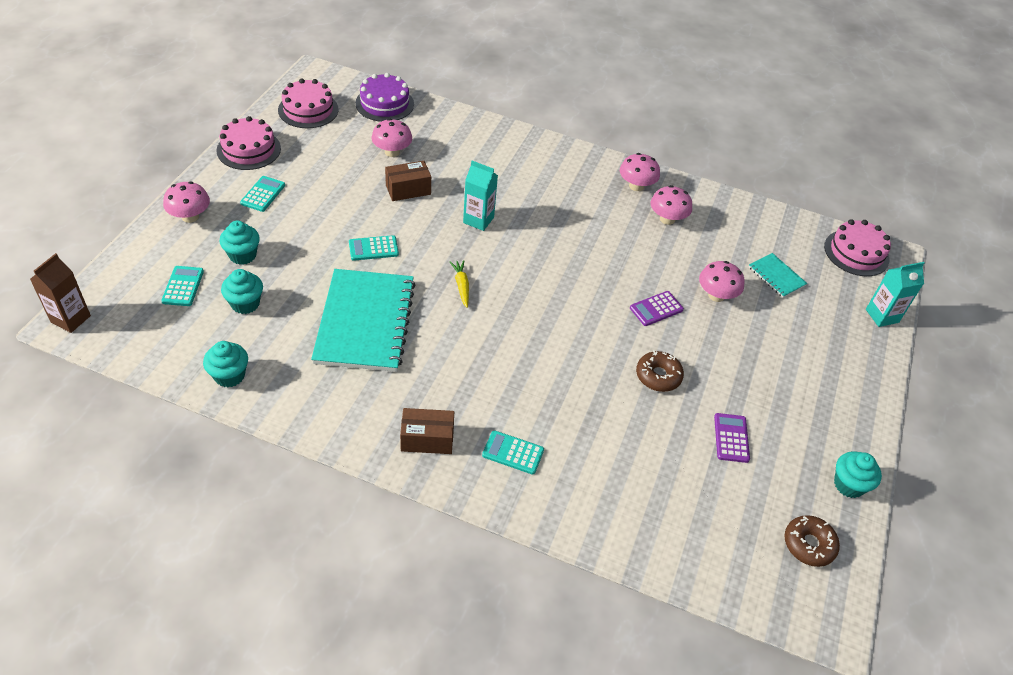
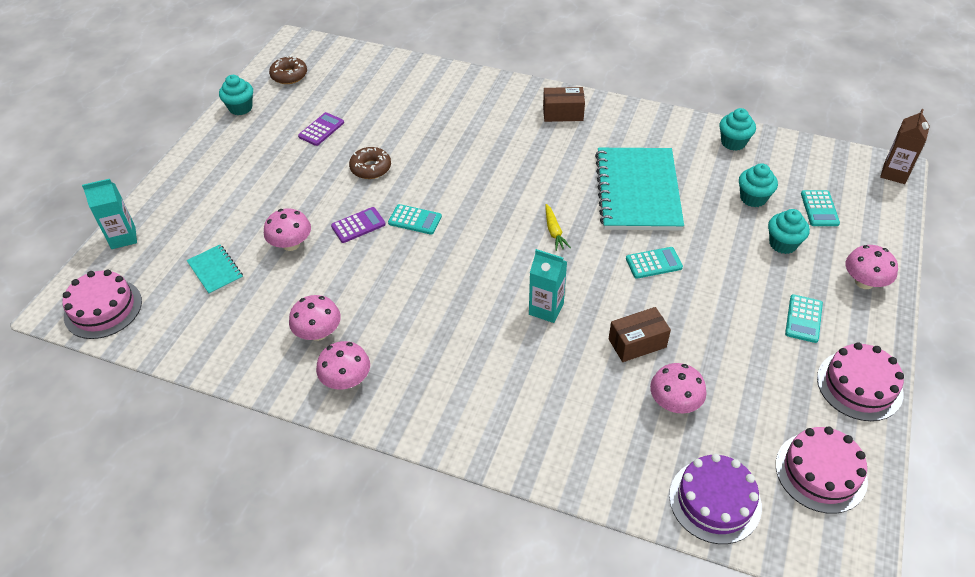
camera: 175 degrees left, 0 degrees up
(513, 452) = (496, 110): turquoise calculator -> turquoise calculator (415, 220)
(731, 438) = (321, 129): purple calculator -> purple calculator turned 150 degrees counterclockwise

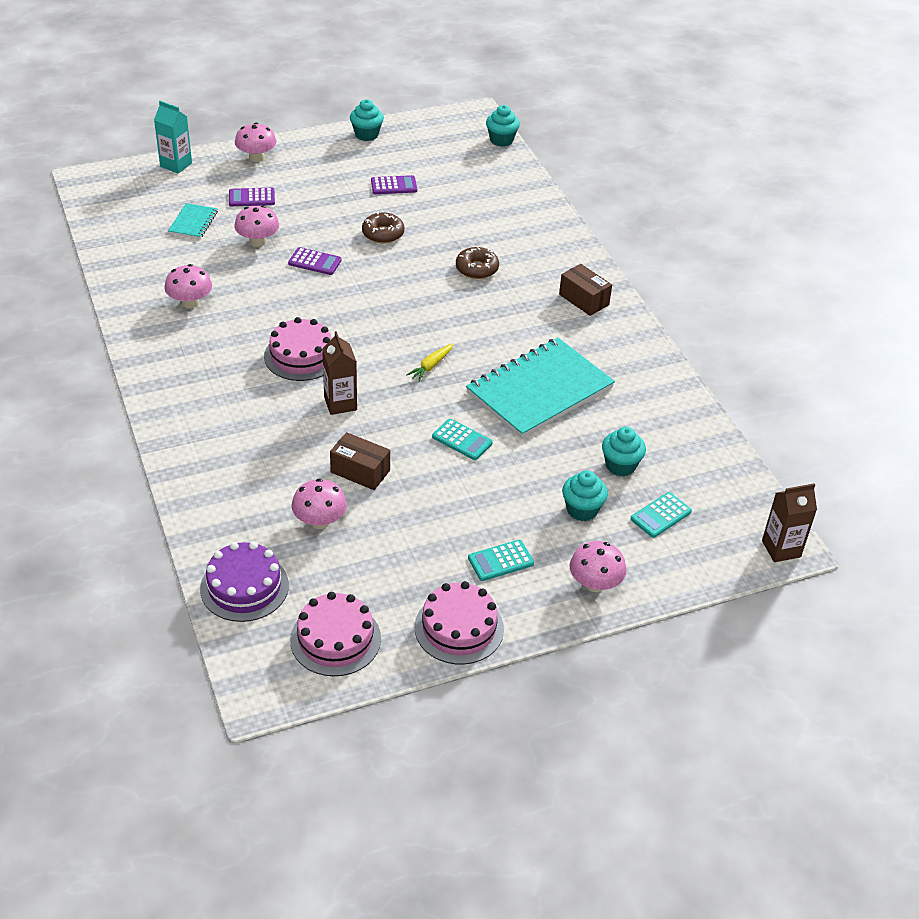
camera: 45 degrees right, 5 degrees down
(103, 308) = (106, 196): pink cake -> pink cake (301, 356)
(231, 216) = (252, 198): none -> purple calculator
(289, 75) = (433, 135): brown donut -> brown donut (477, 269)
(346, 380) = (162, 339): pink mushroom -> pink mushroom (256, 157)
(415, 220) = (354, 286): turquoise calculator -> none
(546, 309) = (340, 403): turquoise carton -> brown carton
(733, 142) = (683, 420): turquoise cupcake -> turquoise cupcake (501, 140)

